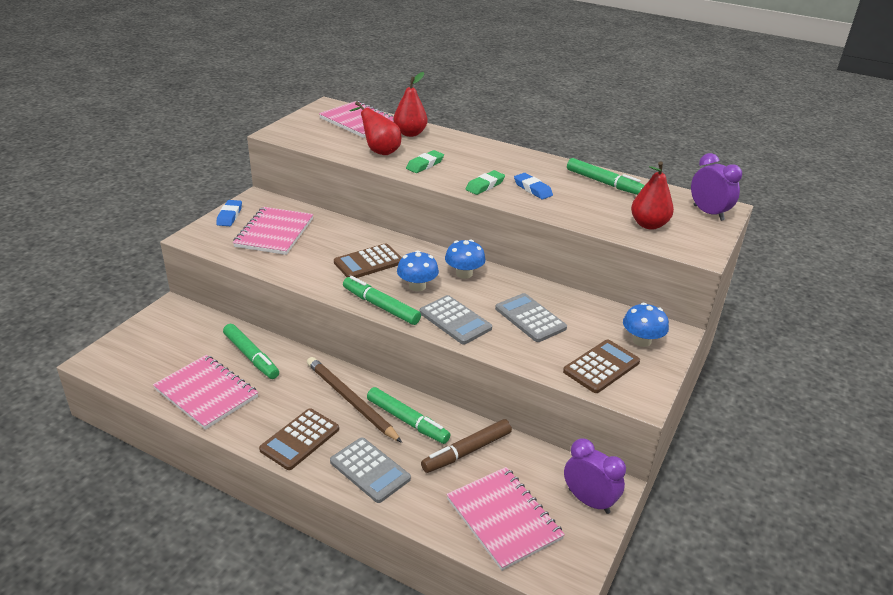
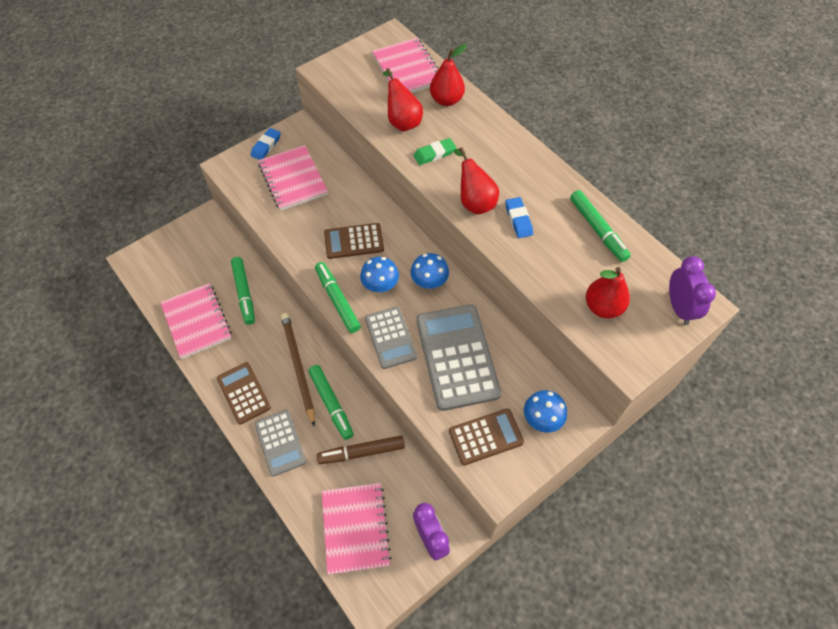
camera: 25 degrees right, 25 degrees up
(274, 233) = (293, 179): pink notebook -> pink notebook turned 60 degrees counterclockwise
(300, 439) = (243, 393): brown calculator -> brown calculator turned 90 degrees clockwise
(485, 185) = (474, 201): green eraser -> red pear
(530, 318) = (457, 357): grey calculator -> grey calculator, size x1.69

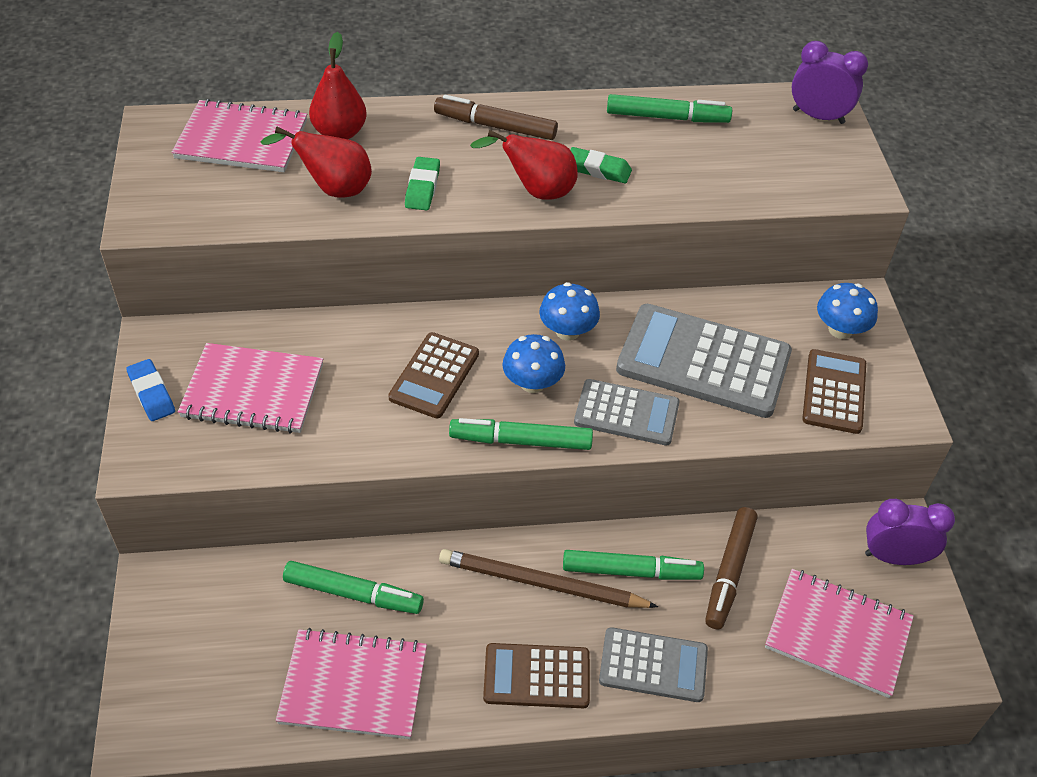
camera: 60 degrees left, 10 degrees down
(512, 157) = (496, 126): none -> brown marker
(518, 220) = (598, 169): blue eraser -> green eraser
(603, 307) = (776, 169): red pear -> none

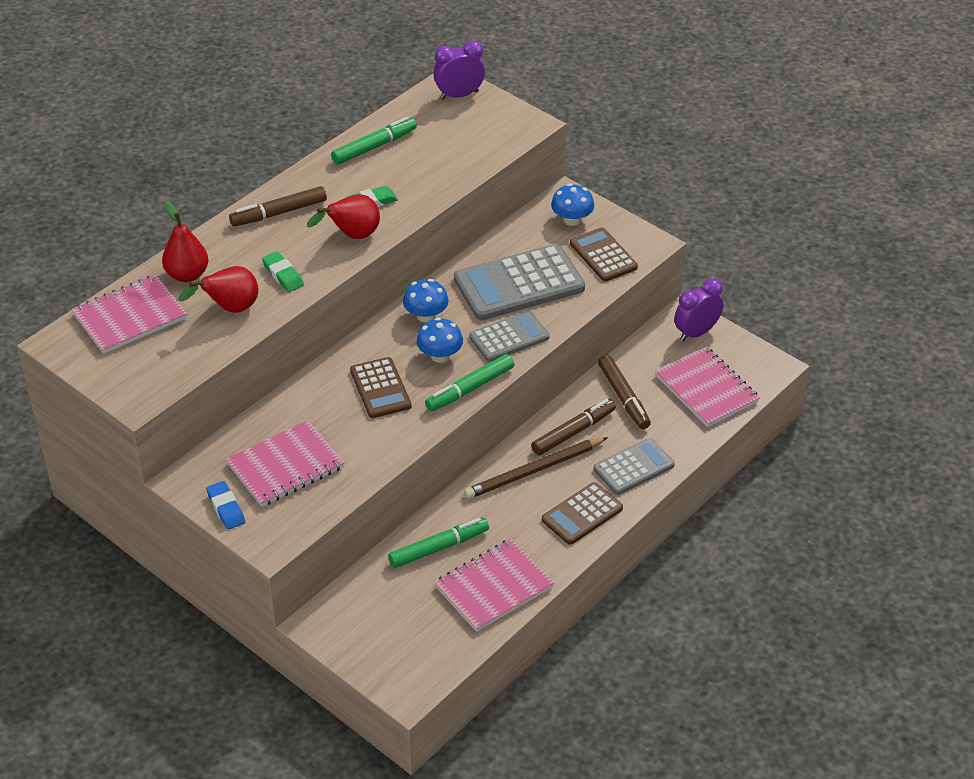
camera: 40 degrees left, 5 degrees down
(151, 393) = (226, 508): blue eraser -> blue eraser turned 45 degrees clockwise
(630, 571) = (573, 432): green marker -> brown marker
(837, 634) = (706, 389): pink notebook -> pink notebook turned 75 degrees clockwise

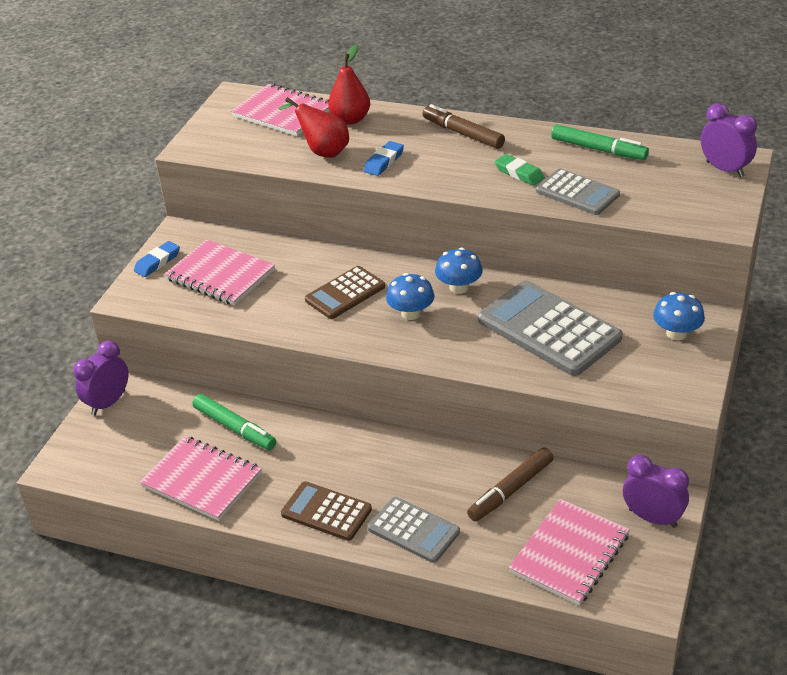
camera: 70 degrees right, 5 degrees down
(283, 275) = (384, 162): green eraser -> blue eraser
(338, 634) = (108, 403): none -> purple clock
(352, 236) = (463, 178): red pear -> none
(470, 388) = (379, 346): green marker -> none
(509, 337) = (467, 347): grey calculator -> grey calculator (577, 193)
(534, 471) = (366, 458): brown pencil -> none
(573, 432) = (435, 468): brown marker -> none
(603, 255) = (640, 372): brown calculator -> none

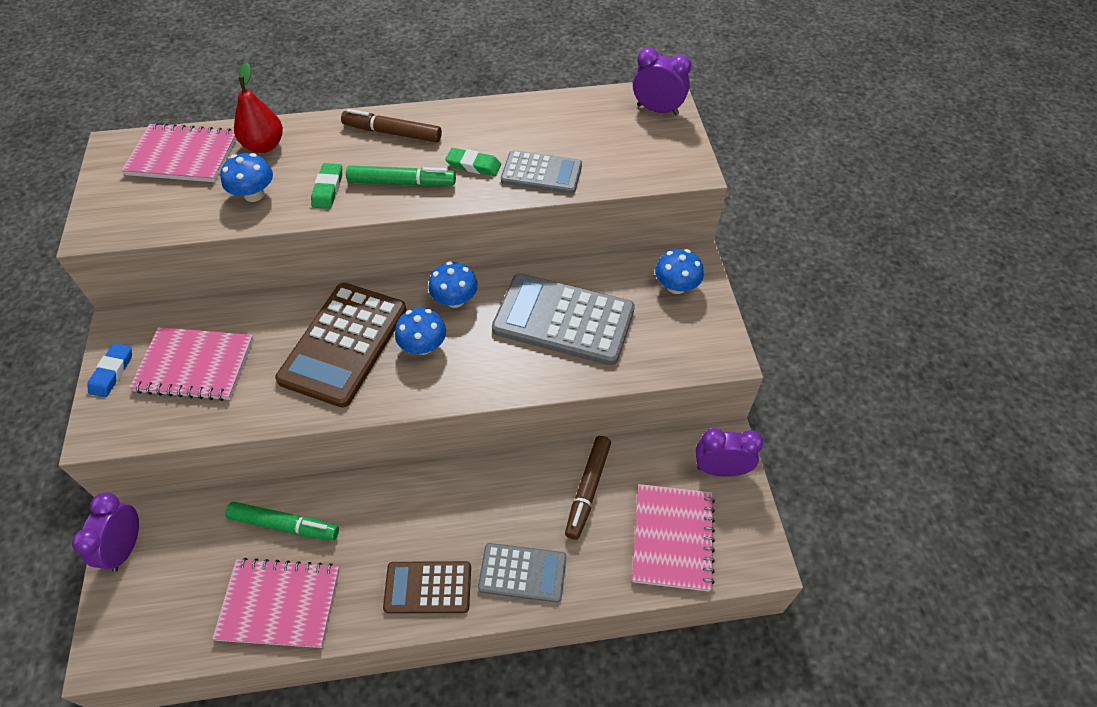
camera: 30 degrees left, 15 degrees up
(323, 152) = (254, 194): red pear -> blue mushroom
(345, 293) = (344, 344): brown calculator -> brown calculator, size x1.69
(384, 162) = (328, 189): blue eraser -> green eraser
(598, 149) = (533, 117): green marker -> green marker (401, 182)

